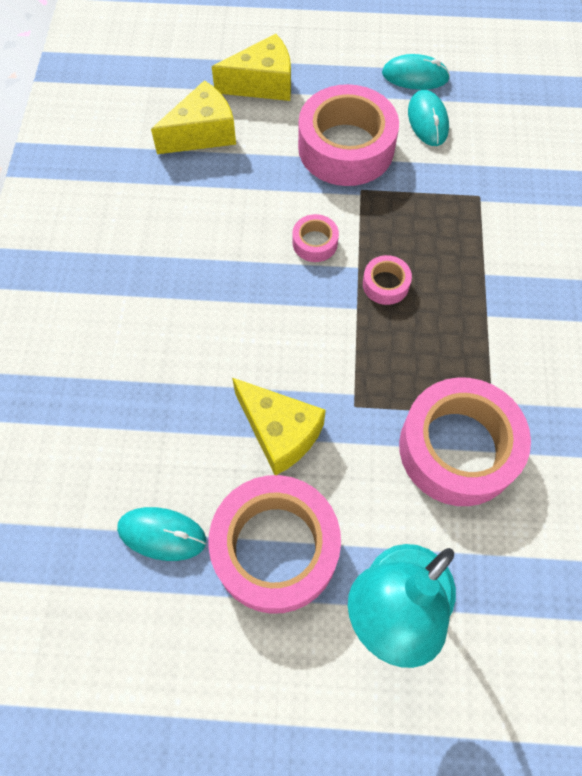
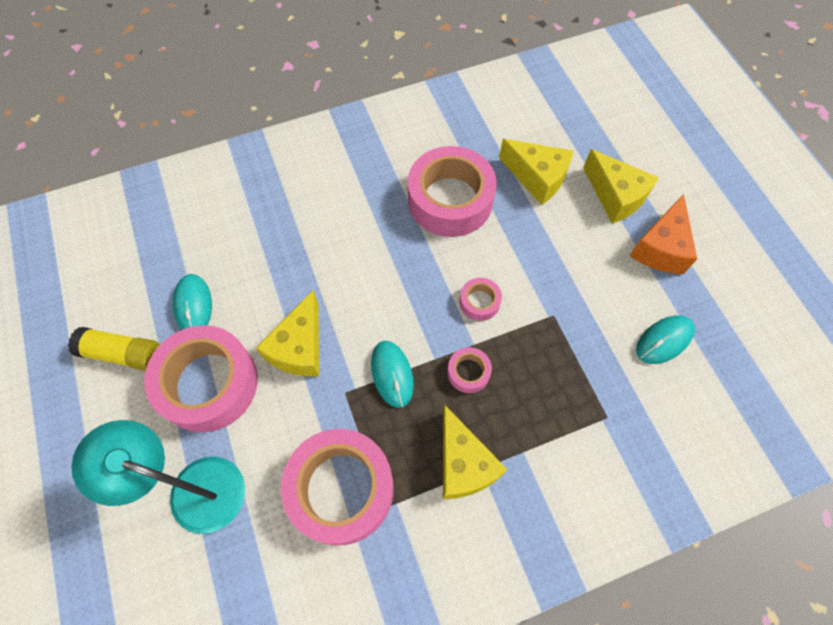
camera: 65 degrees right, 0 degrees up
(183, 643) = (122, 353): none -> yellow glue stick
(336, 78) = (661, 248): none -> orange cheese
(346, 147) = (590, 286): pink tape -> pink tape (450, 200)
(415, 76) = (709, 310): turquoise mouse -> turquoise mouse (392, 374)
(476, 328) = (463, 464): none -> yellow cheese

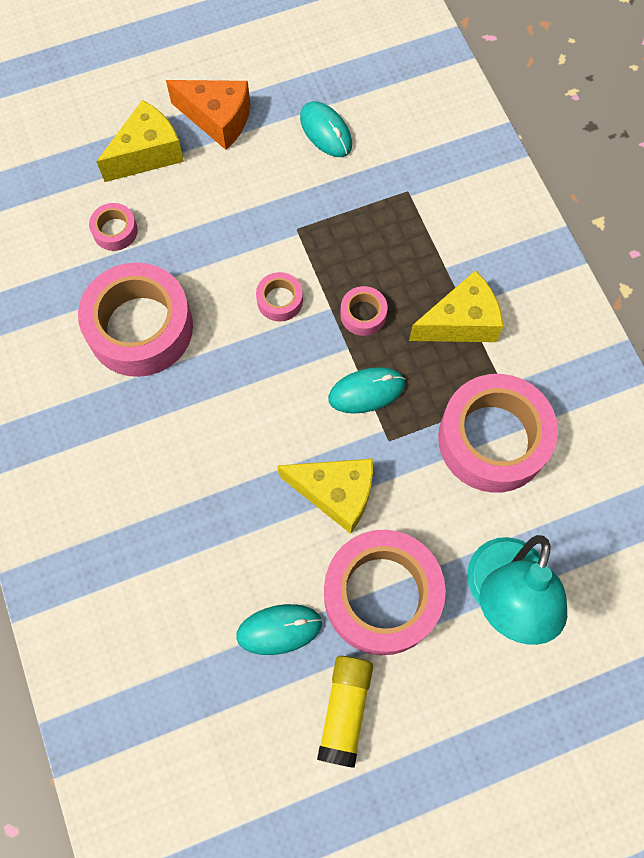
camera: 90 degrees left, 5 degrees up
(537, 178) = (115, 231): yellow cheese -> pink tape

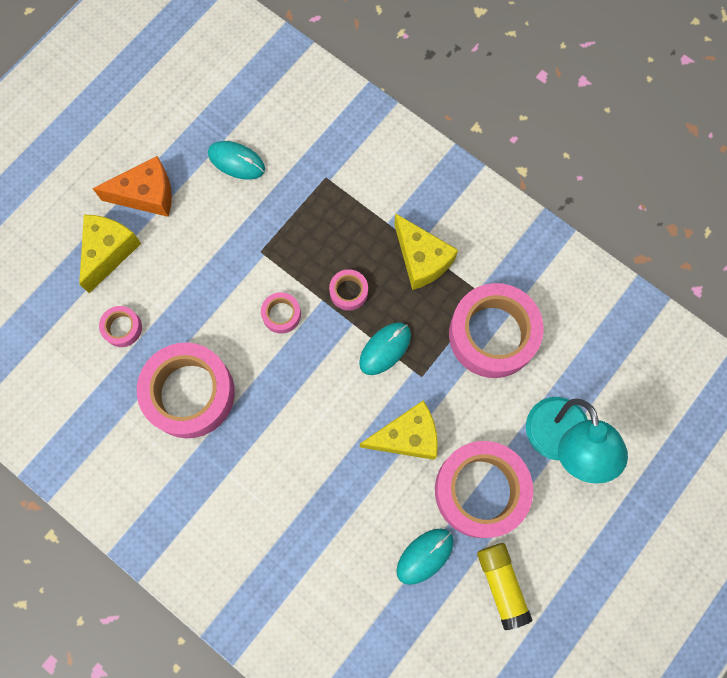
camera: 30 degrees left, 5 degrees up
(460, 322) = (421, 259): yellow cheese -> yellow cheese turned 105 degrees clockwise

